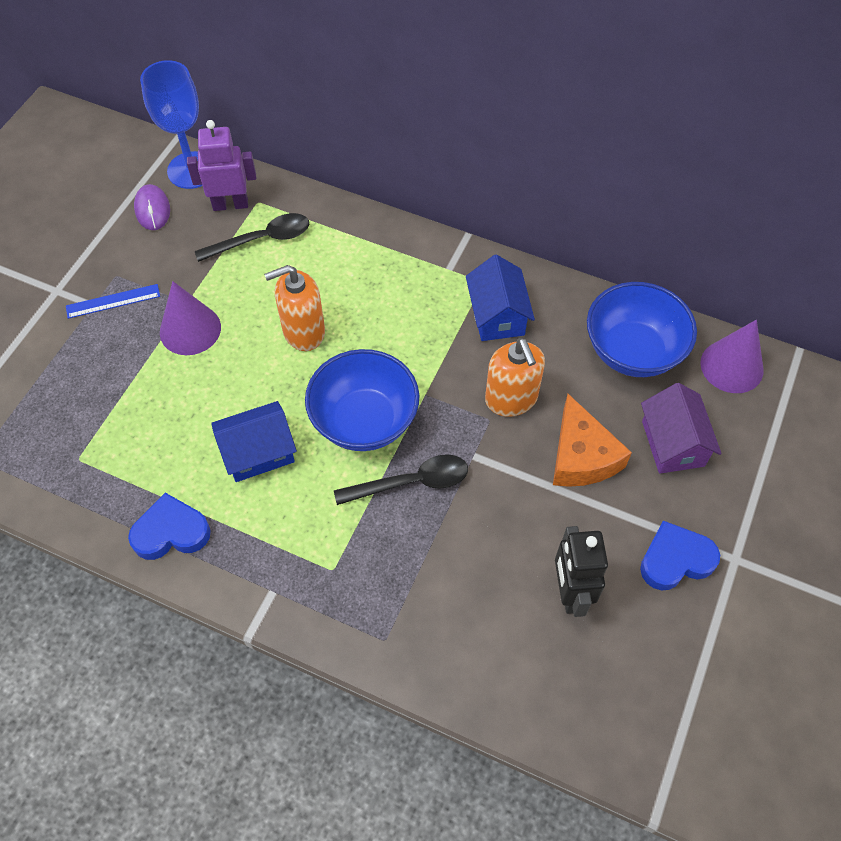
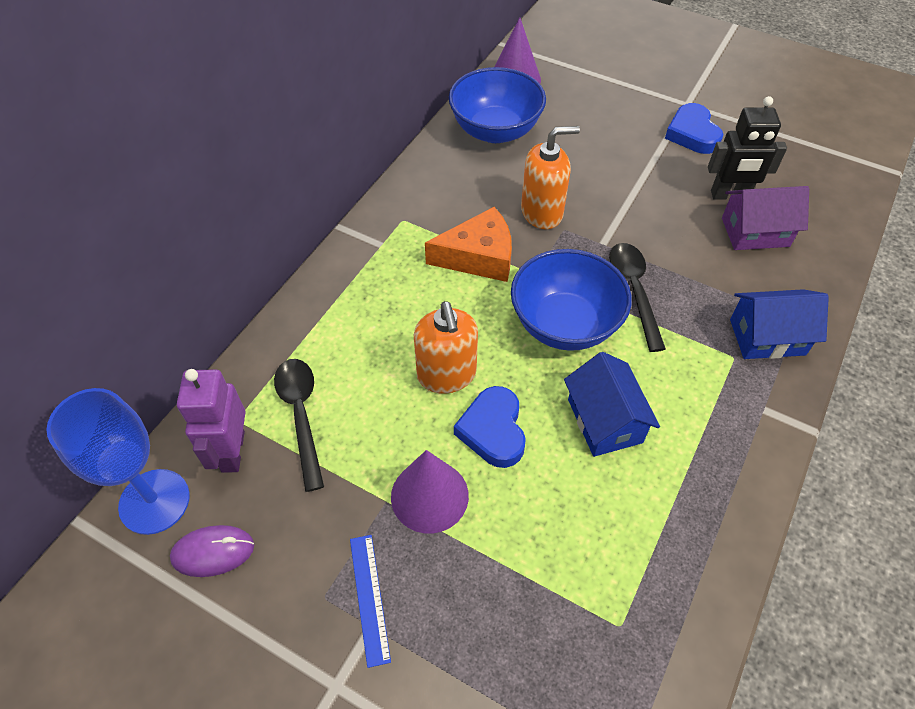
camera: 85 degrees left, 5 degrees down
(171, 532) = (710, 508): blue heart -> blue heart (493, 430)
(497, 315) = (445, 213): blue house -> blue house (767, 337)
(581, 456) = (601, 174): orange cheese -> orange cheese (478, 257)
(673, 443) = (588, 120): purple house -> purple house (755, 232)

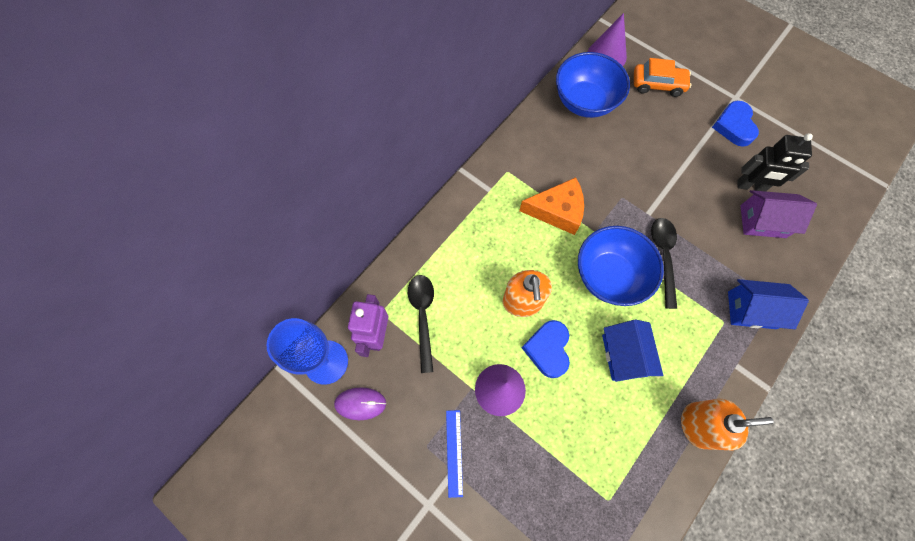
camera: 10 degrees right, 15 degrees up
(542, 212) = (608, 180): orange soap dispenser -> orange soap dispenser (698, 425)
(586, 102) = (658, 85): none -> orange car

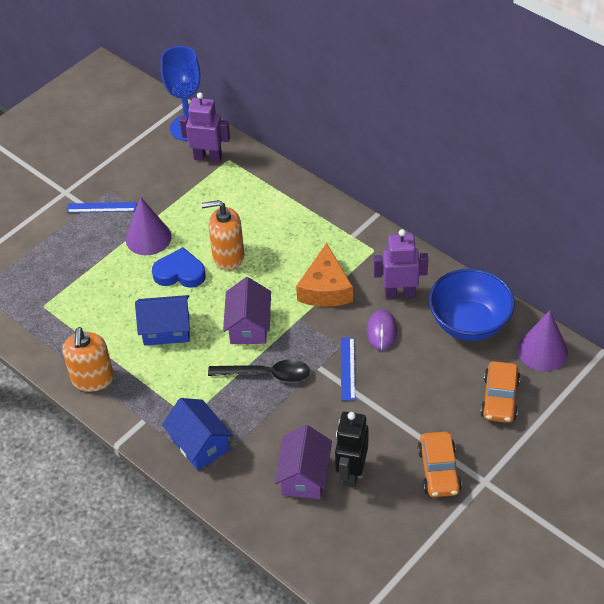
camera: 95 degrees right, 20 degrees down
(360, 403) = (150, 150): purple mouse -> purple mouse (381, 331)
(423, 316) = (222, 187): black spoon -> none
(557, 151) = (400, 293): none -> purple robot
(609, 276) = (249, 326): blue bowl -> purple house
(646, 191) = (347, 368): none -> blue ruler
(734, 126) = (439, 470): blue heart -> orange car
(751, 310) = (199, 444): blue house -> blue house turned 45 degrees counterclockwise

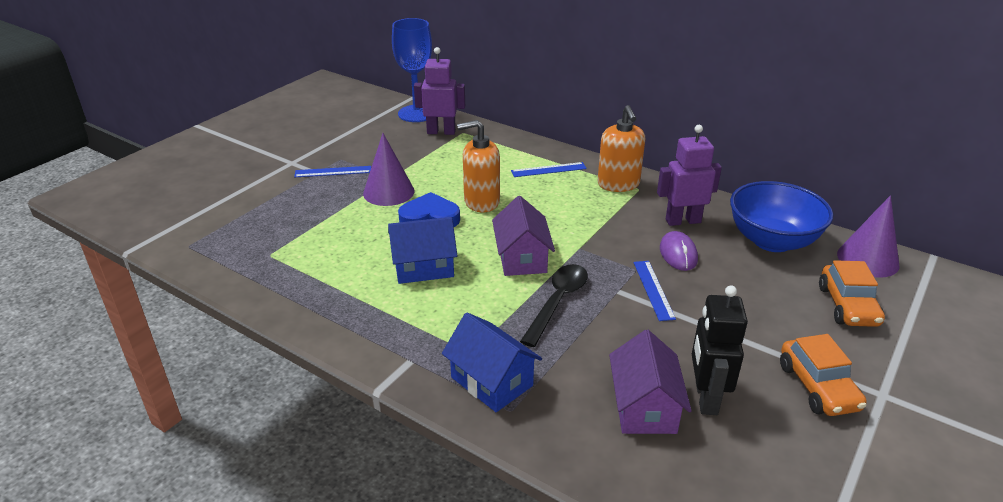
camera: 10 degrees left, 15 degrees down
(93, 379) = (337, 321): orange soap dispenser -> orange soap dispenser (618, 184)
(267, 374) = (558, 302): black spoon -> black spoon turned 60 degrees counterclockwise
(298, 218) = (548, 170): none -> blue ruler
(325, 288) = (599, 221): orange cheese -> none

